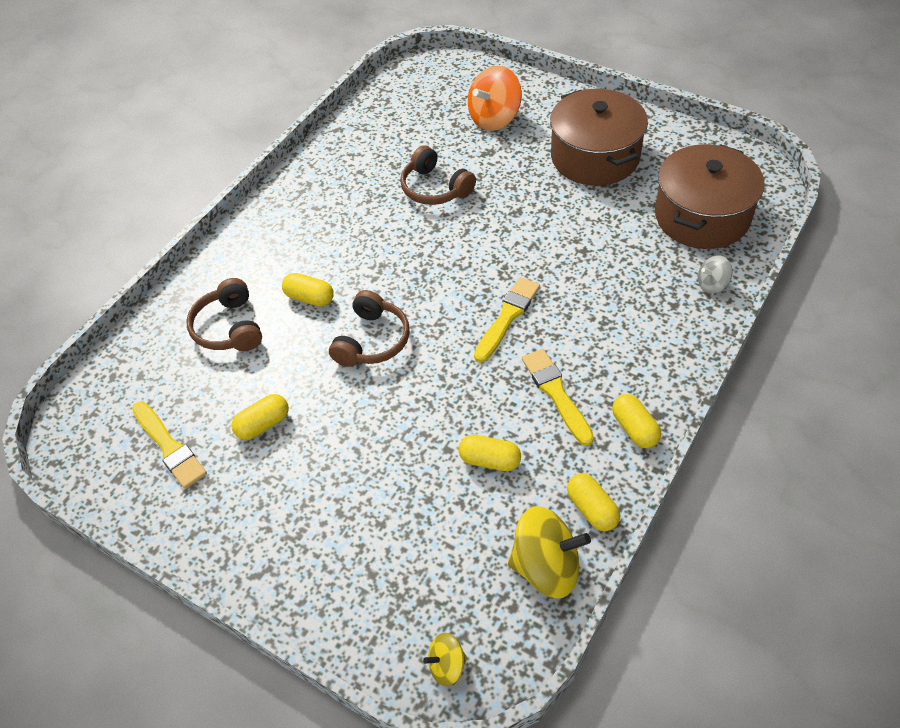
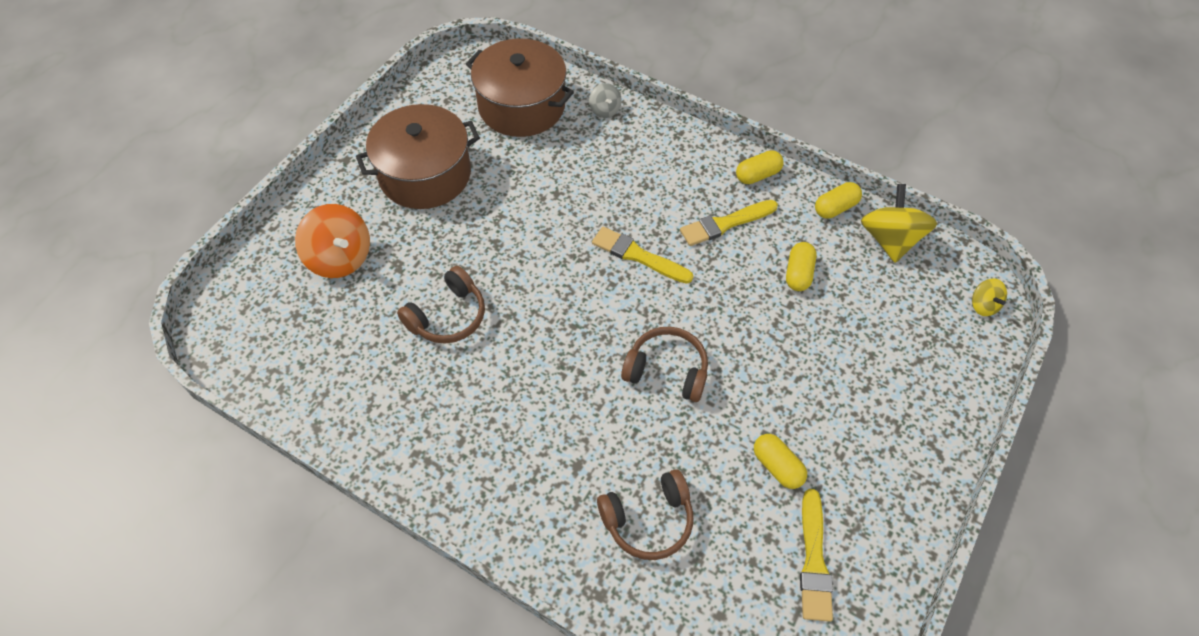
camera: 95 degrees left, 5 degrees up
(169, 447) = (814, 560): yellow brush -> yellow brush turned 135 degrees clockwise
(310, 298) = (606, 436): yellow capsule -> none

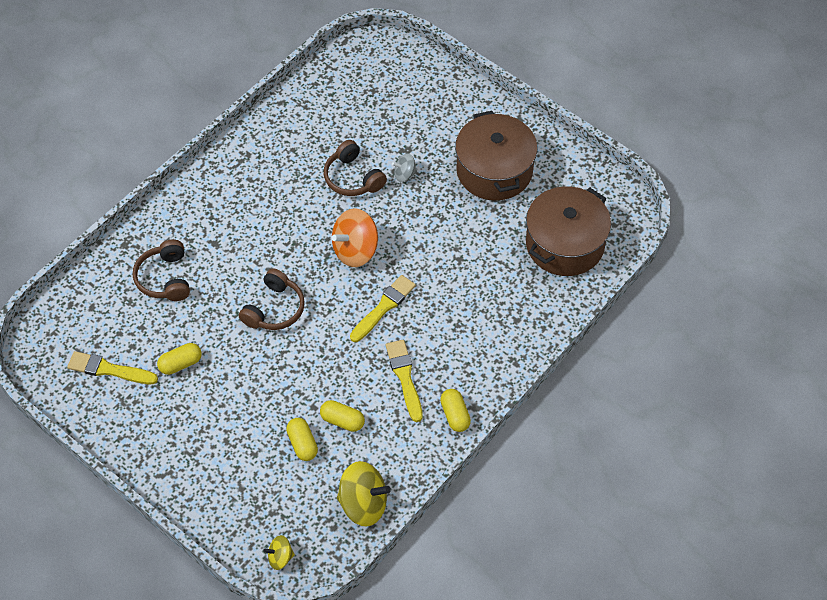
camera: 100 degrees right, 0 degrees up
(340, 258) = (419, 115): orange spinning top -> orange spinning top (355, 250)
(605, 110) = (552, 307): grey spinning top -> grey spinning top (404, 174)
(835, 208) = (406, 469): yellow capsule -> yellow capsule (302, 444)

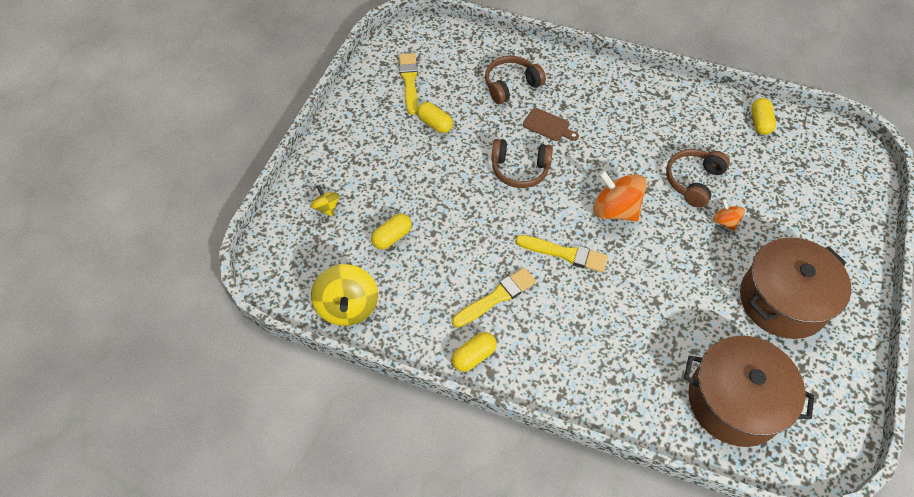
camera: 70 degrees right, 0 degrees up
(233, 265) = (548, 126): none -> brown cutting board
(280, 557) = (274, 258): yellow spinning top -> yellow spinning top (326, 207)
(342, 421) = (428, 260): yellow capsule -> yellow capsule (760, 123)
(404, 174) = (725, 221): grey spinning top -> orange spinning top

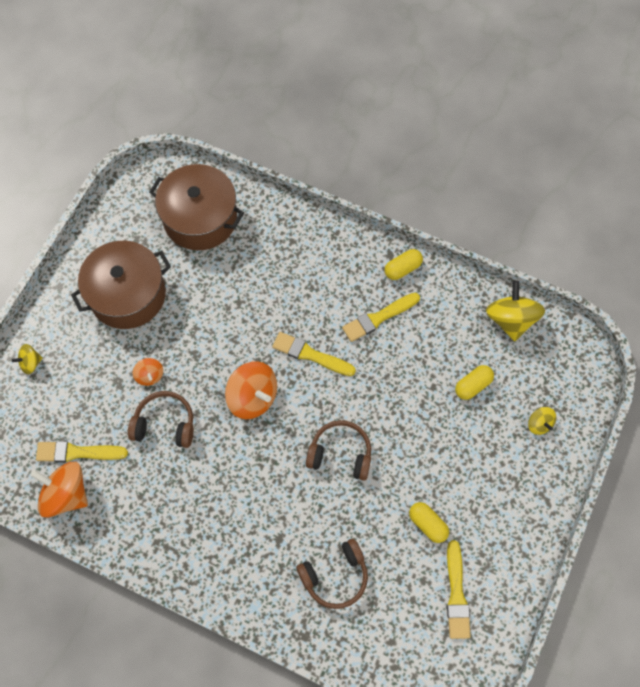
camera: 175 degrees left, 10 degrees up
(548, 126) = (301, 510): brown cutting board -> none
(693, 181) = (165, 424): brown headphones -> brown headphones turned 120 degrees counterclockwise
(760, 123) = (66, 494): yellow capsule -> orange spinning top
(765, 153) = (77, 452): none -> yellow brush
(851, 224) = (31, 363): none -> yellow spinning top

